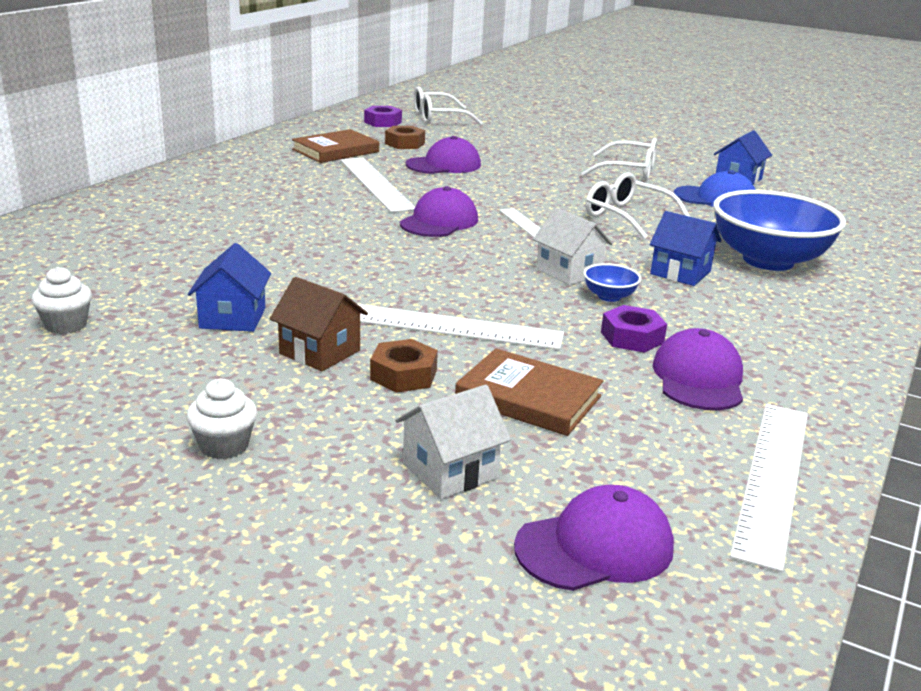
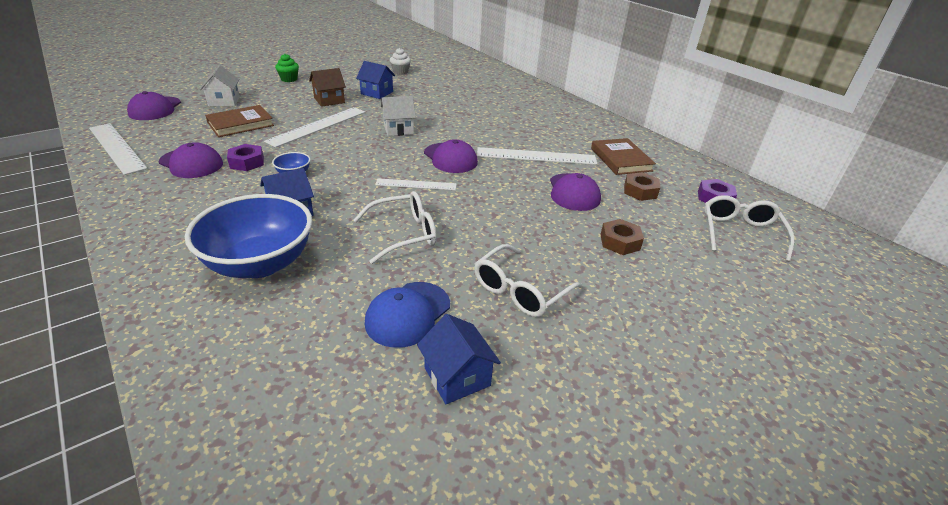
camera: 115 degrees right, 10 degrees up
(224, 446) = (289, 79): white cupcake -> green cupcake
(403, 375) = (291, 109): brown nut -> brown nut (620, 242)
(569, 272) = (337, 173): white house -> white house (398, 129)

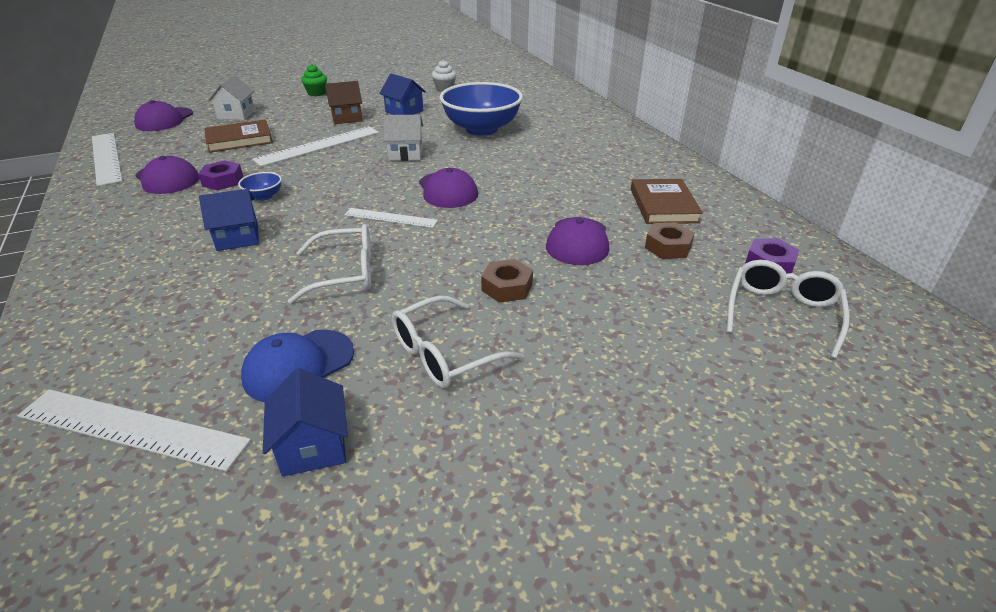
camera: 15 degrees right, 0 degrees up
(260, 263) = (175, 291): blue bowl -> blue bowl (481, 129)
(536, 156) = (554, 194): white ruler -> white ruler (132, 428)
(620, 242) = (605, 308): brown nut -> brown nut (507, 287)

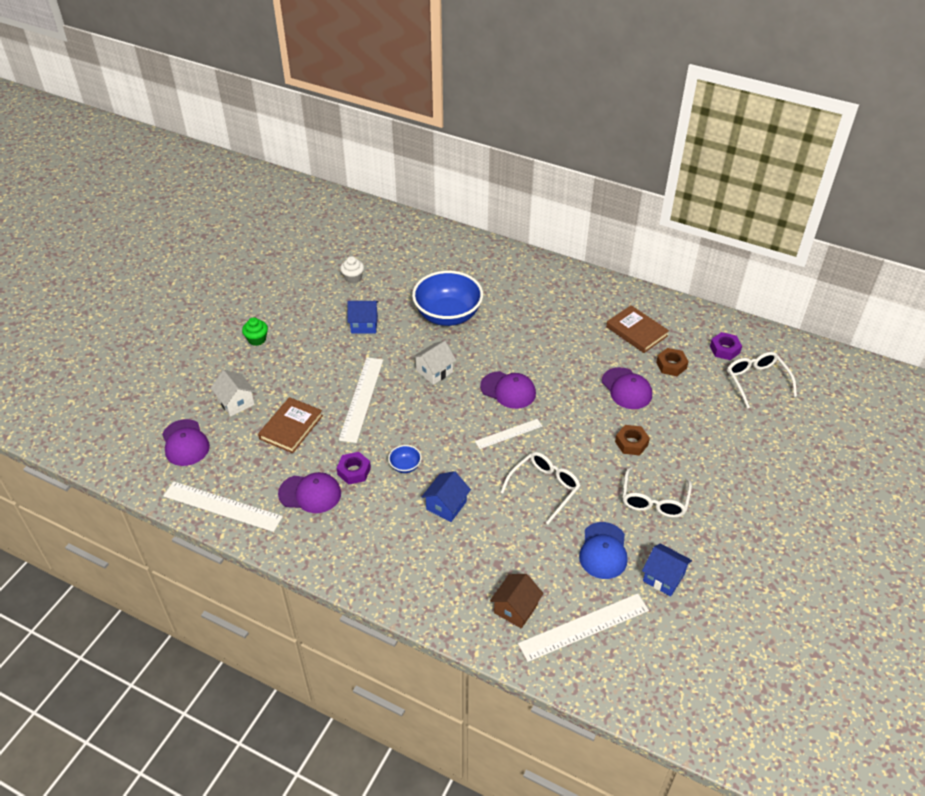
camera: 40 degrees left, 10 degrees up
(347, 118) = (332, 356): brown house -> brown house (515, 609)

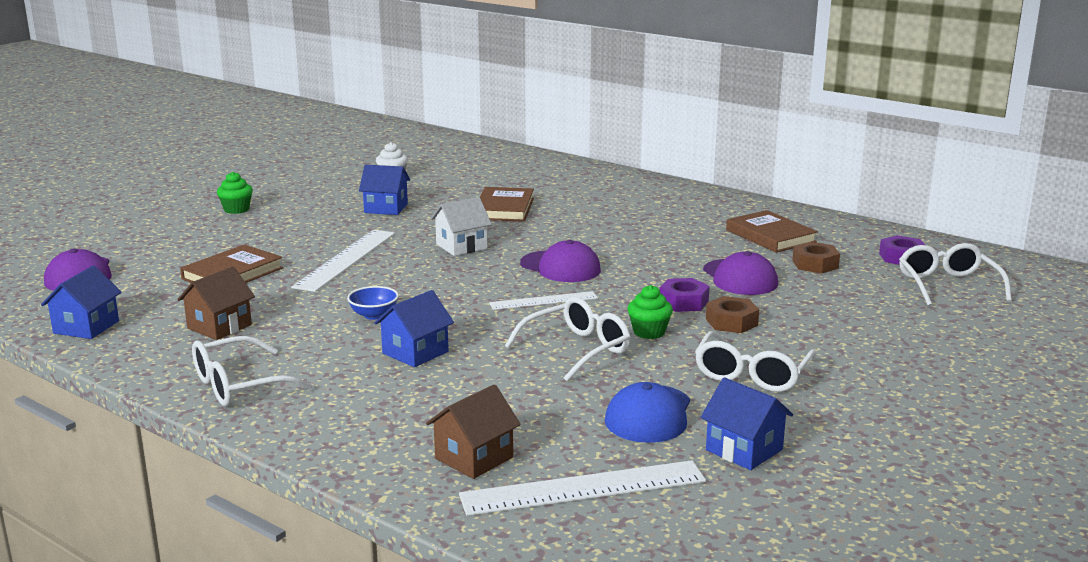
camera: 10 degrees right, 25 degrees down
(222, 506) = (86, 327): white ruler -> blue house
(236, 402) = (172, 250): white house -> none
(310, 493) = (219, 327): purple cap -> brown house
(350, 557) = (238, 385): none -> white glasses
(354, 471) = (296, 314): purple nut -> purple nut (683, 302)
(448, 315) = (504, 209): blue bowl -> brown book
(583, 462) = (649, 332): none -> green cupcake

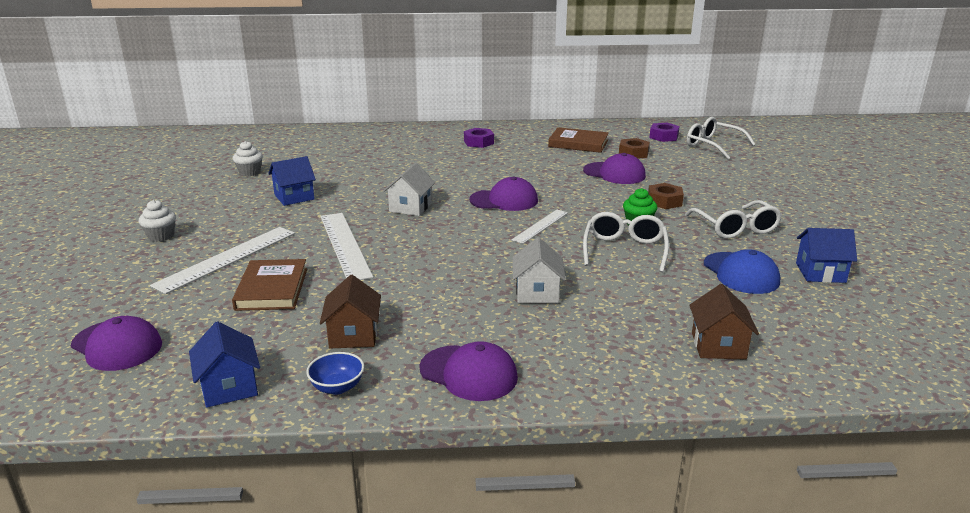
camera: 40 degrees left, 5 degrees up
(236, 209) = (161, 236): green cupcake -> white cupcake
(238, 385) = (468, 373): white glasses -> purple cap
(374, 315) = (453, 278): blue bowl -> blue bowl (337, 387)
(415, 352) = (537, 293): blue house -> white house
(504, 209) = (384, 172): brown book -> none
(583, 488) = (805, 333): white ruler -> white ruler (227, 258)
(683, 302) = (617, 198): purple nut -> purple nut (478, 142)

